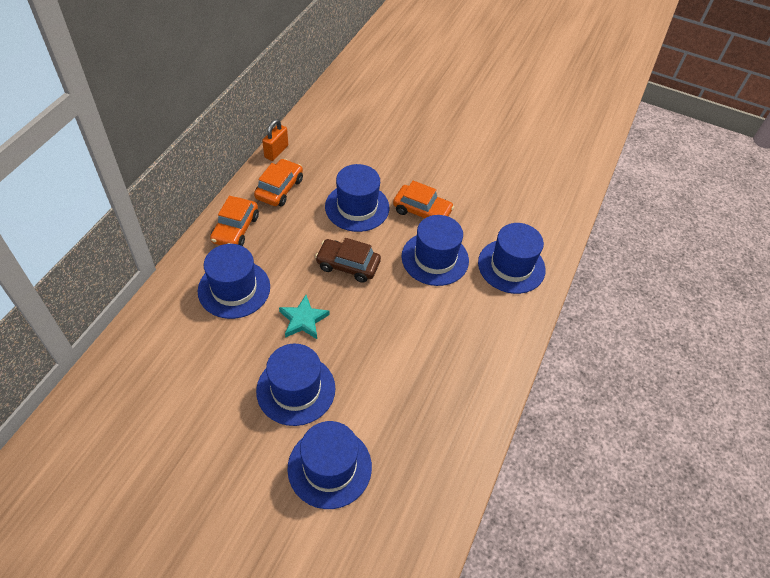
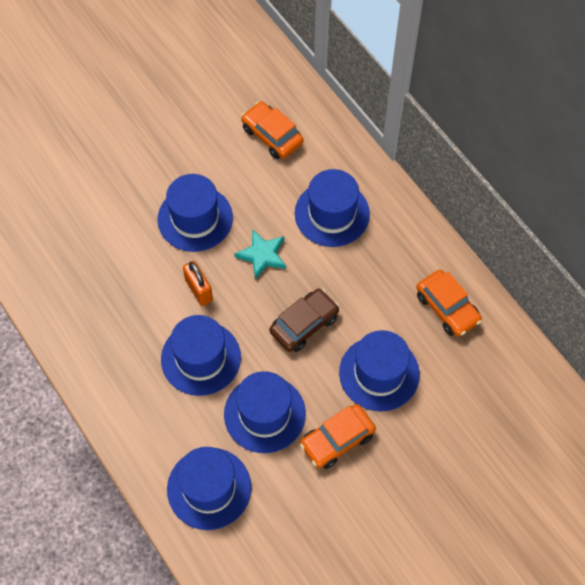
camera: 125 degrees right, 10 degrees up
(235, 229) = (409, 243): orange car -> orange car (272, 135)
(276, 151) = (510, 330): orange padlock -> orange padlock (199, 290)
(329, 467) = (111, 212): blue hat -> blue hat (201, 358)

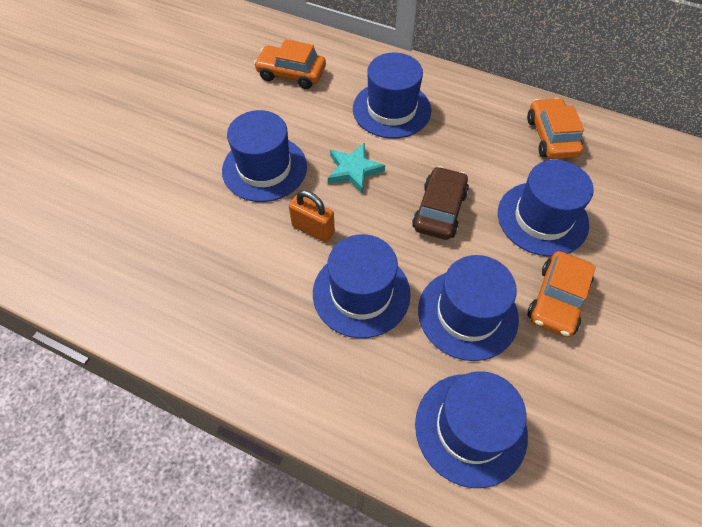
camera: 30 degrees left, 5 degrees down
(447, 308) = (551, 137): orange car -> orange car turned 120 degrees counterclockwise

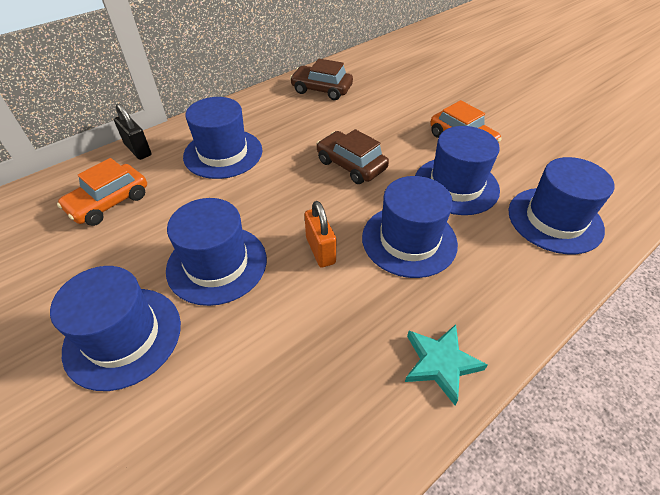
camera: 65 degrees left, 10 degrees down
(313, 229) = (320, 250): orange padlock -> orange padlock turned 75 degrees counterclockwise
(354, 170) = (271, 199): turquoise star -> turquoise star (440, 363)
(359, 55) = (138, 150): none -> black padlock
(542, 218) = (390, 120): blue hat -> blue hat (123, 336)
(551, 137) = (321, 89): orange car -> brown car

